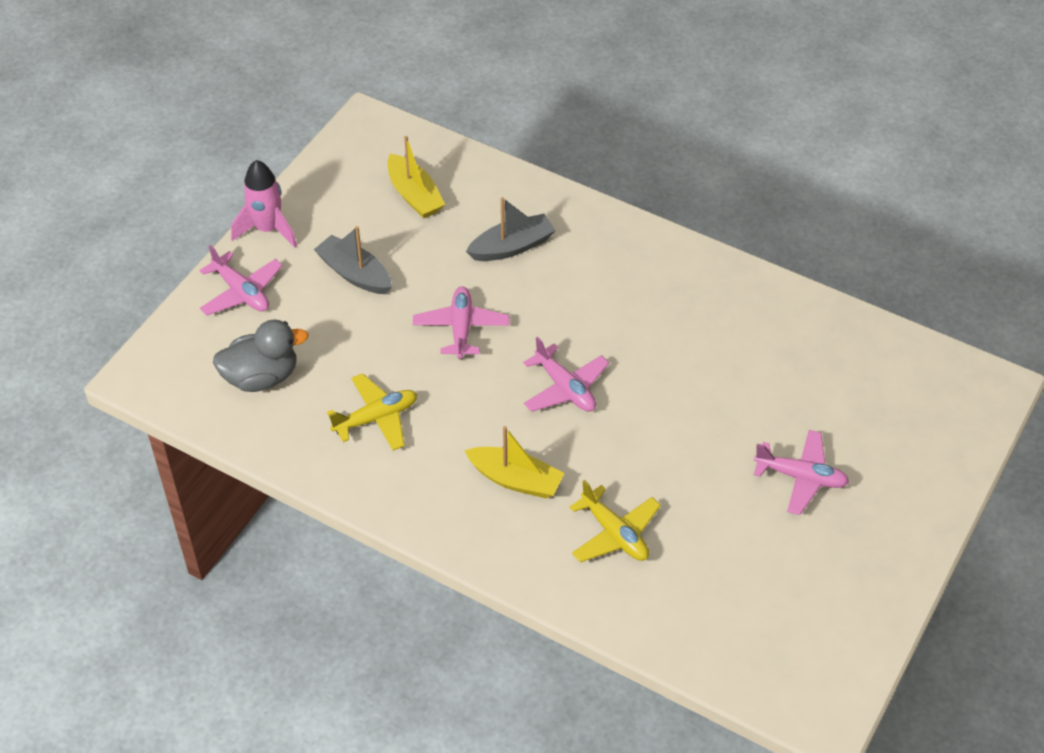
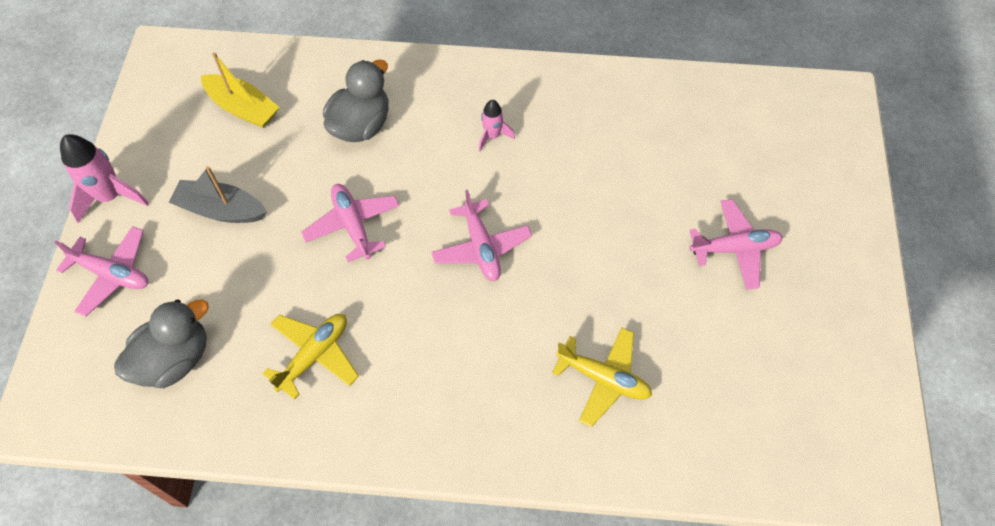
camera: 25 degrees left, 10 degrees up
(512, 247) = (361, 125): grey boat -> grey duck
(515, 479) = (482, 363): yellow boat -> none
(565, 388) = (481, 247): pink plane -> pink plane turned 45 degrees clockwise
(627, 299) = (492, 136): none -> pink rocket

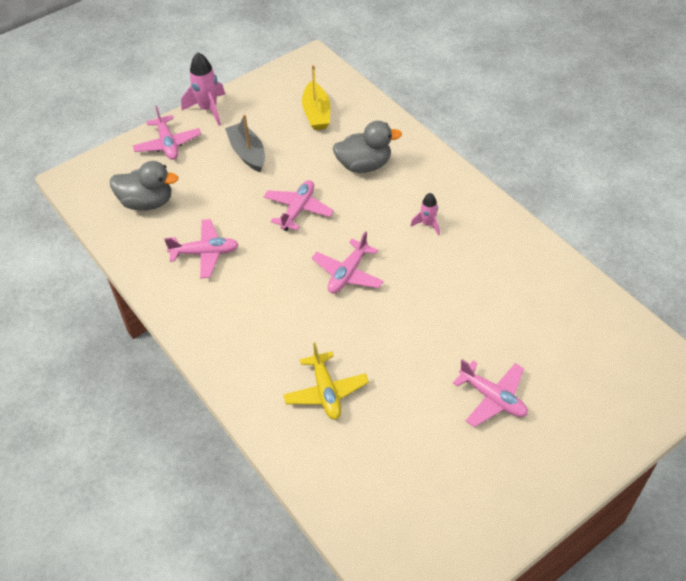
camera: 50 degrees right, 10 degrees down
(314, 355) = (205, 253): yellow plane -> pink plane

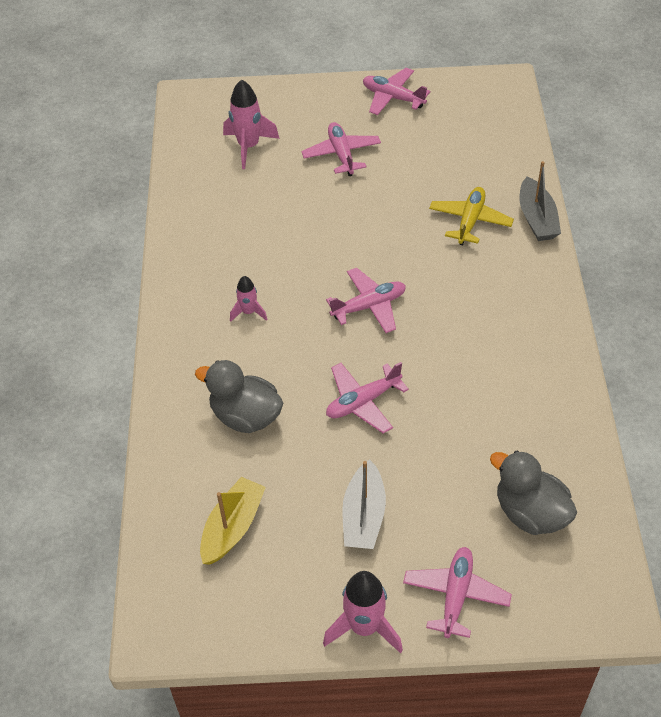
camera: 145 degrees left, 0 degrees up
(205, 253) = (498, 406): pink plane -> pink plane (393, 97)
(269, 428) = (537, 218): none -> grey boat
(578, 358) = (248, 147): none -> pink rocket

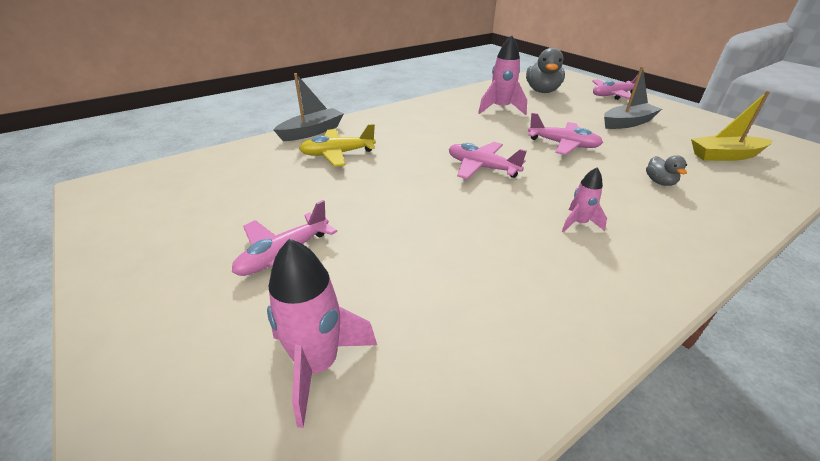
camera: 125 degrees left, 15 degrees down
(245, 416) = (659, 182): grey duck -> grey duck, size x0.50
(364, 627) = (673, 108): pink rocket -> pink rocket (500, 109)
(393, 97) = (138, 255): pink plane -> none

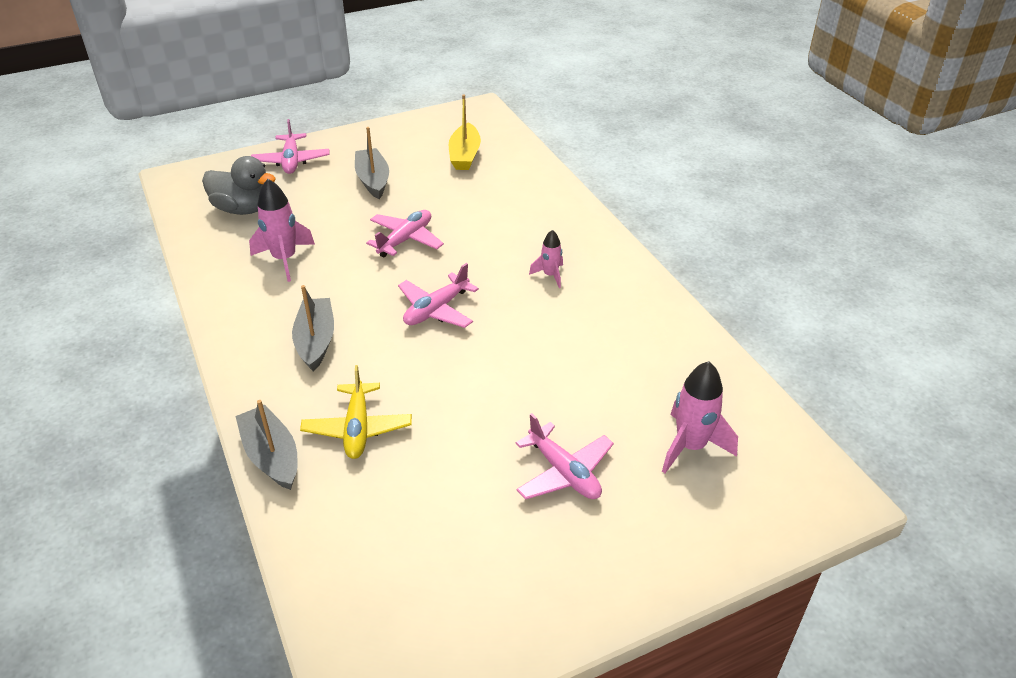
camera: 80 degrees left, 5 degrees up
(422, 129) = (316, 341): none -> grey boat
(659, 182) = (498, 209): grey duck -> none

